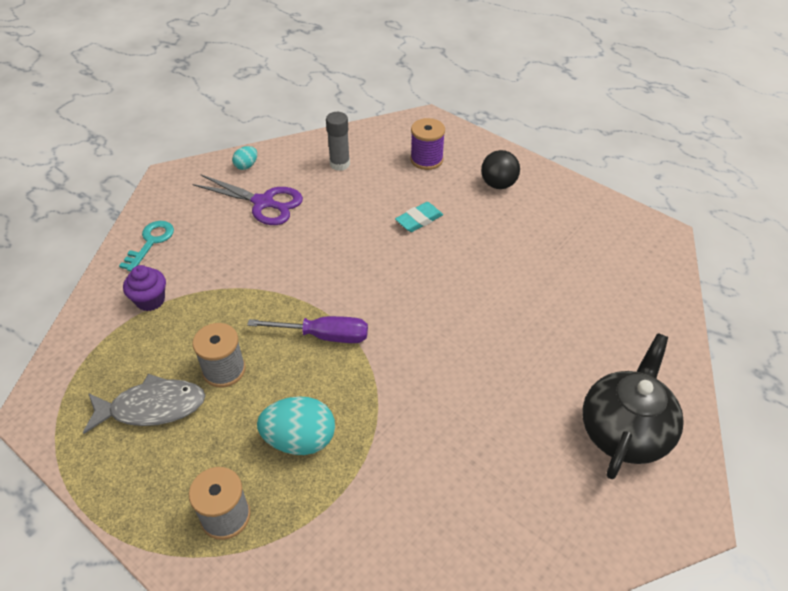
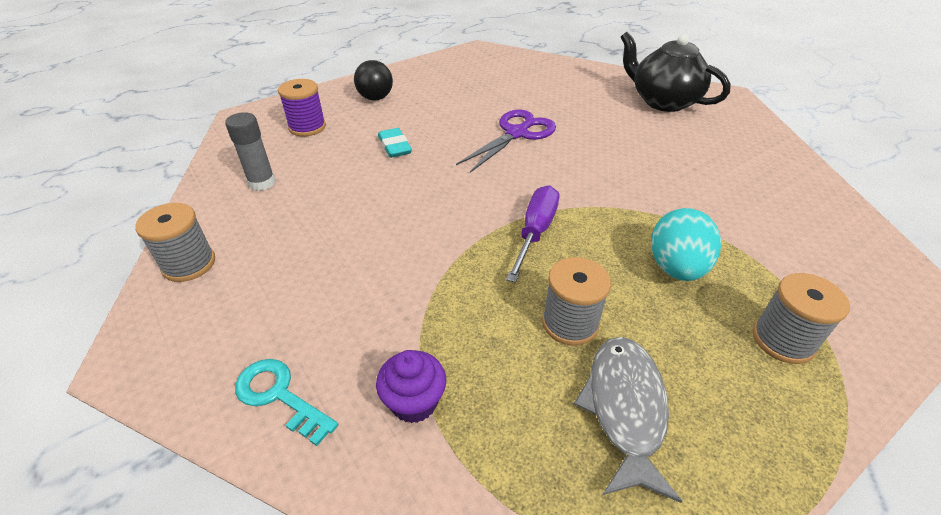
camera: 75 degrees left, 5 degrees down
(246, 166) = (189, 264): turquoise egg -> grey spool
(263, 203) = (283, 255): purple scissors -> purple scissors (517, 133)

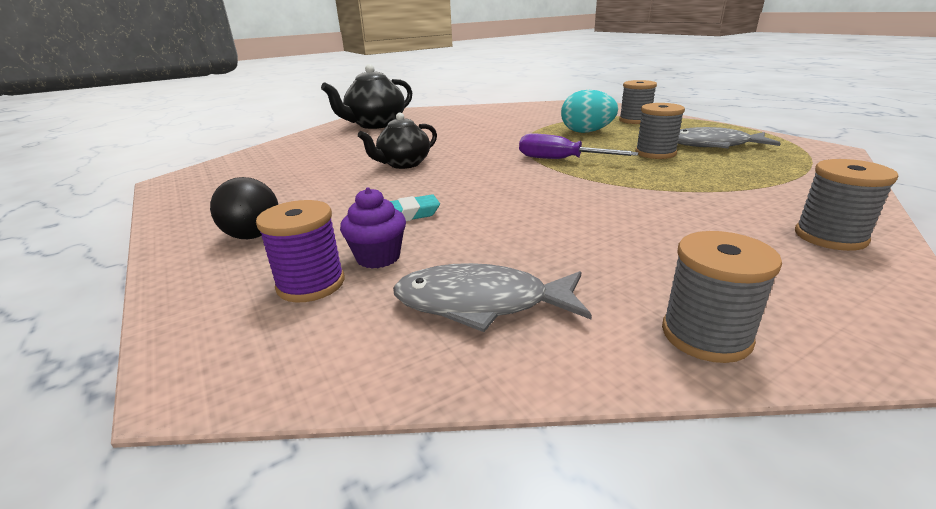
camera: 85 degrees left, 15 degrees down
(262, 183) = (481, 303): grey glue stick -> grey fish
(279, 396) = (830, 237): turquoise key -> grey spool
(414, 402) = (771, 190): purple cupcake -> purple cupcake (378, 257)
(517, 133) = (403, 164): purple scissors -> black teapot

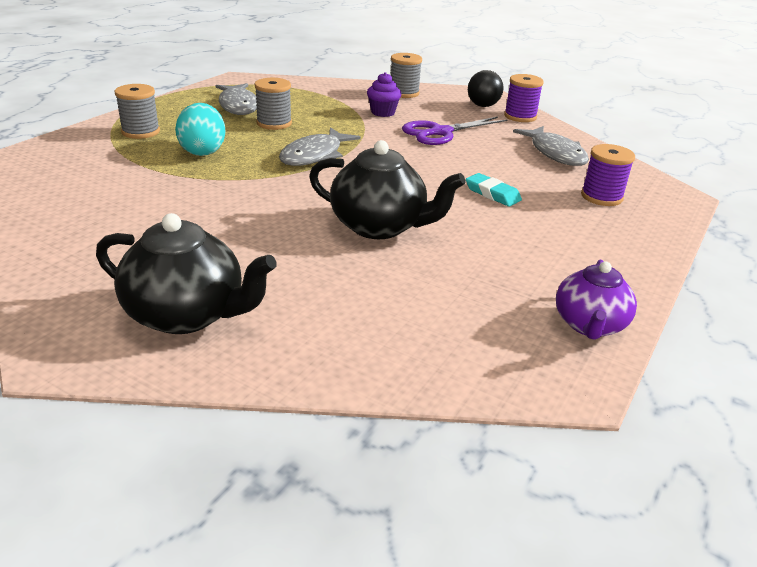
camera: 120 degrees left, 5 degrees up
(190, 198) = (589, 325): none -> purple teapot
(253, 236) = (591, 242): black ball -> black ball (483, 105)
(378, 257) = (553, 187): purple cupcake -> purple cupcake (383, 112)
(403, 164) = (380, 226): black teapot -> black teapot, size x1.50
(560, 160) = (315, 155): purple screwdriver -> grey fish
(613, 227) = (440, 132): none -> purple scissors
(705, 335) = (520, 116): grey spool -> purple spool

